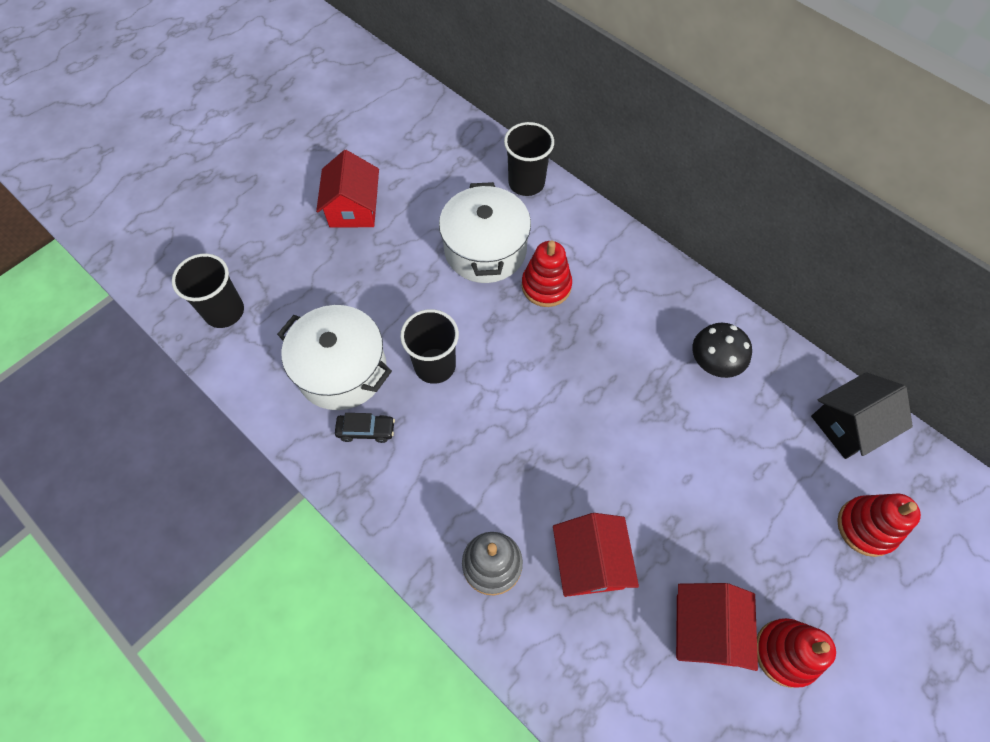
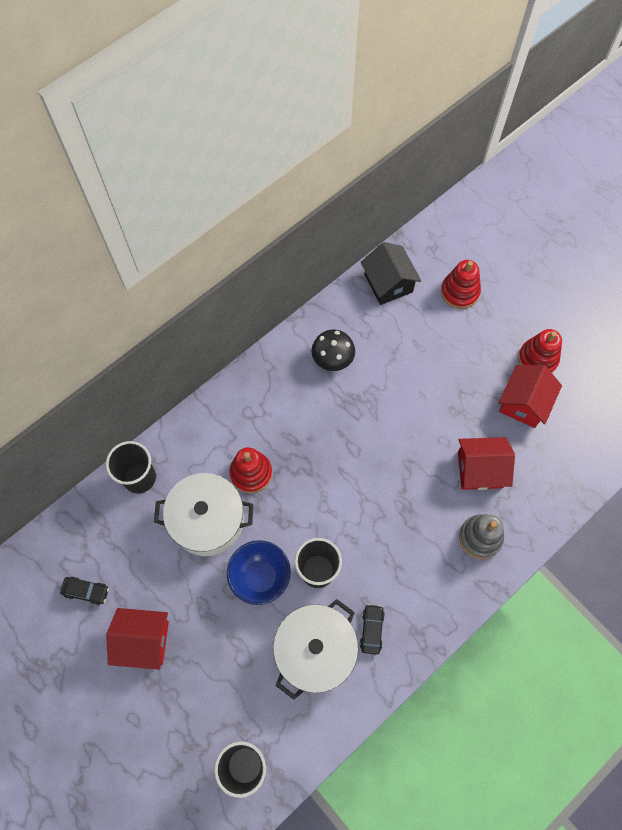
camera: 85 degrees left, 5 degrees up
(402, 155) = (86, 591): none -> black car
(424, 307) = (260, 577): none -> blue bowl
(705, 629) = (524, 403): red house -> red house turned 75 degrees counterclockwise

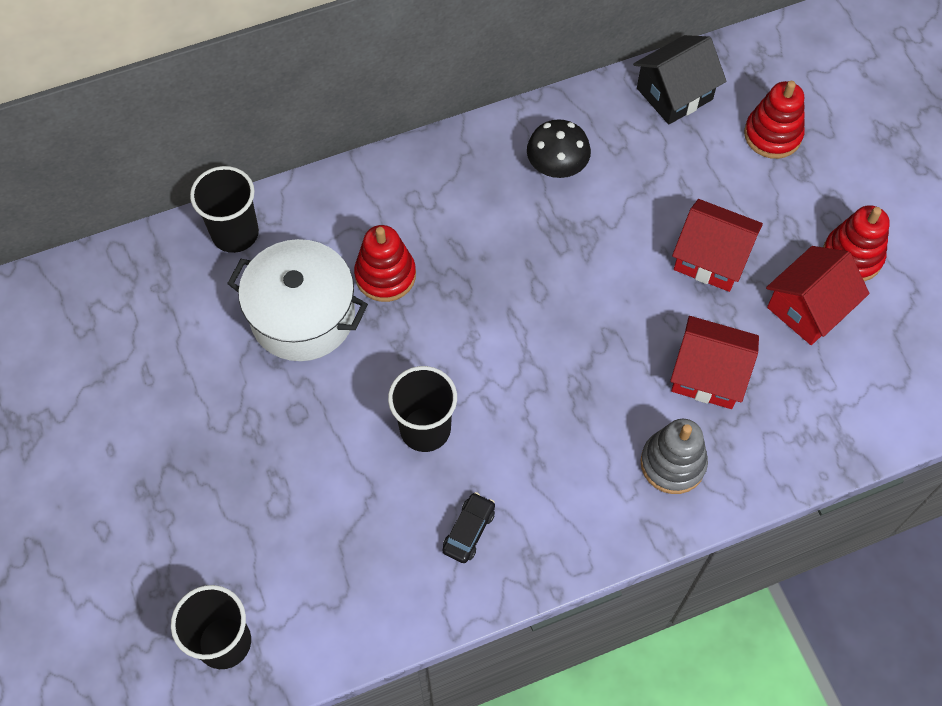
camera: 20 degrees right, 5 degrees down
(86, 591) = (108, 350): black car -> none
(144, 640) = (156, 437): red house -> red house (711, 258)
(260, 577) = (343, 410): blue bowl -> none
(315, 651) = (379, 530): white pot -> none
(388, 283) = (674, 94): black house -> black house turned 60 degrees clockwise

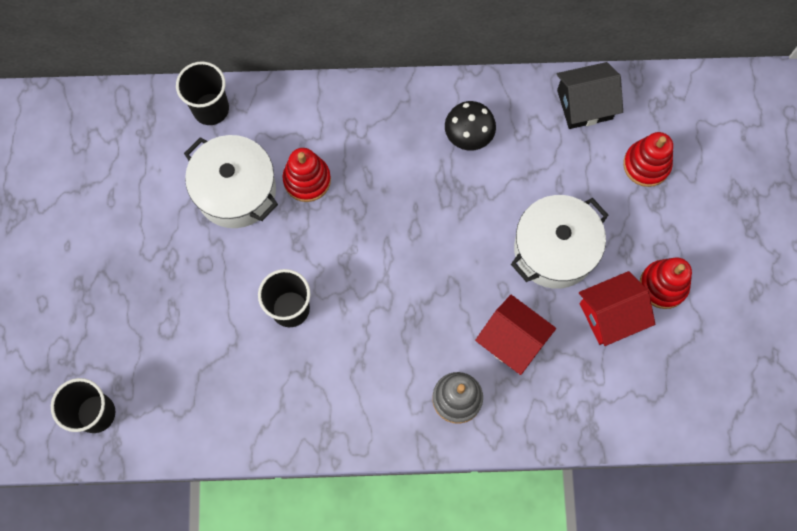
camera: 20 degrees right, 10 degrees up
(468, 531) = (291, 395): black car -> none
(711, 258) = (554, 249): red house -> white pot

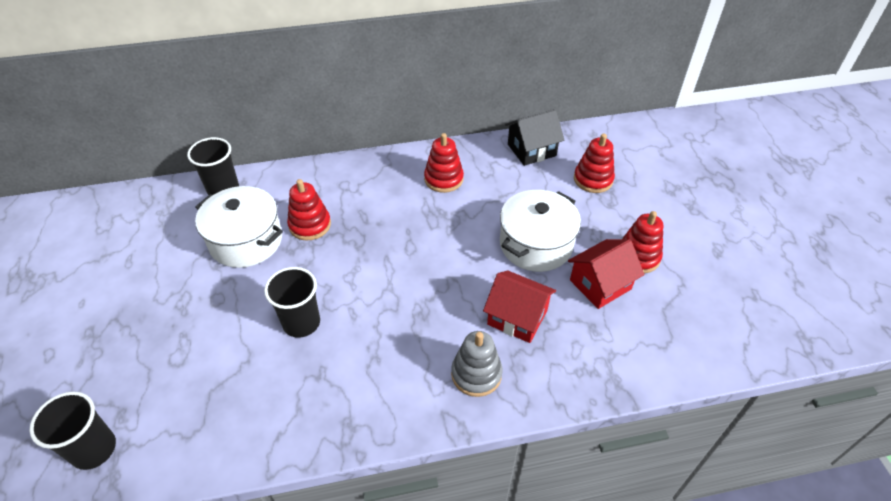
camera: 10 degrees left, 25 degrees down
(468, 135) = (443, 179): black mushroom -> red stacking toy

